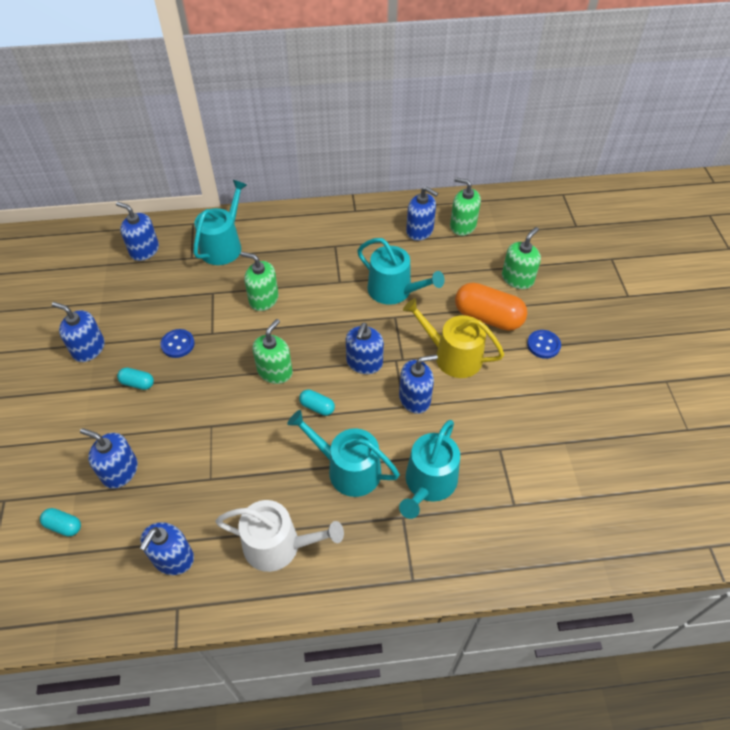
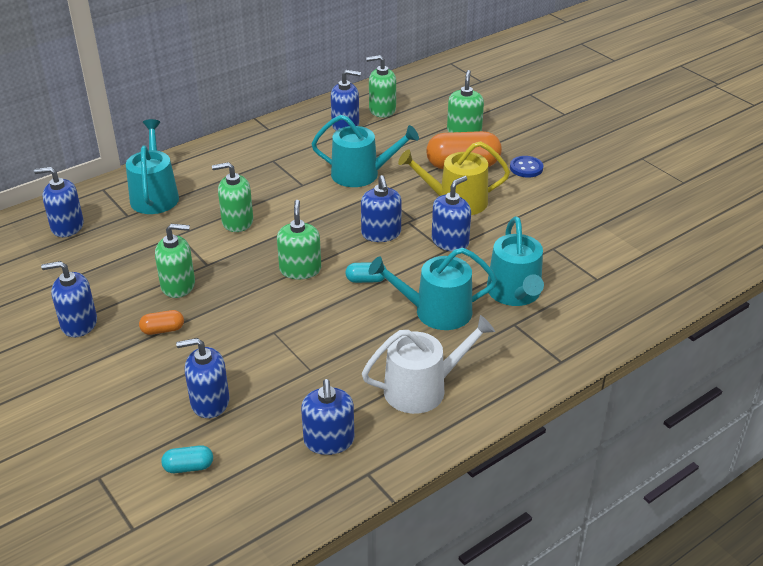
camera: 30 degrees left, 15 degrees down
(137, 383) = (163, 330): turquoise capsule -> orange capsule
(178, 344) = (178, 285): blue button -> green soap dispenser

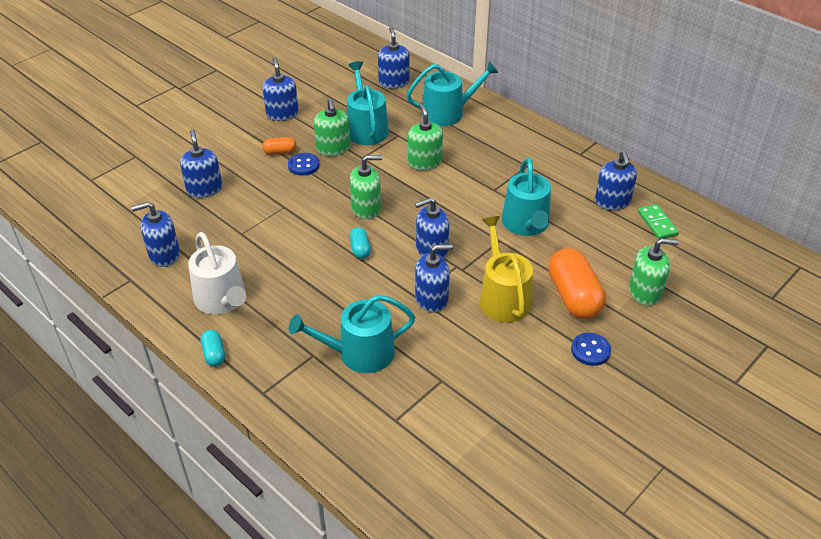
camera: 80 degrees right, 5 degrees up
(163, 330) = (280, 152): orange capsule -> orange capsule turned 75 degrees counterclockwise
(188, 467) = (141, 192): turquoise capsule -> turquoise capsule (214, 354)
(200, 311) = (303, 165): none -> blue button
(382, 110) = (657, 223): green soap dispenser -> green domino
(436, 311) = (323, 299): turquoise watering can -> turquoise watering can (366, 128)
(450, 241) = (432, 299): blue soap dispenser -> blue soap dispenser turned 45 degrees counterclockwise

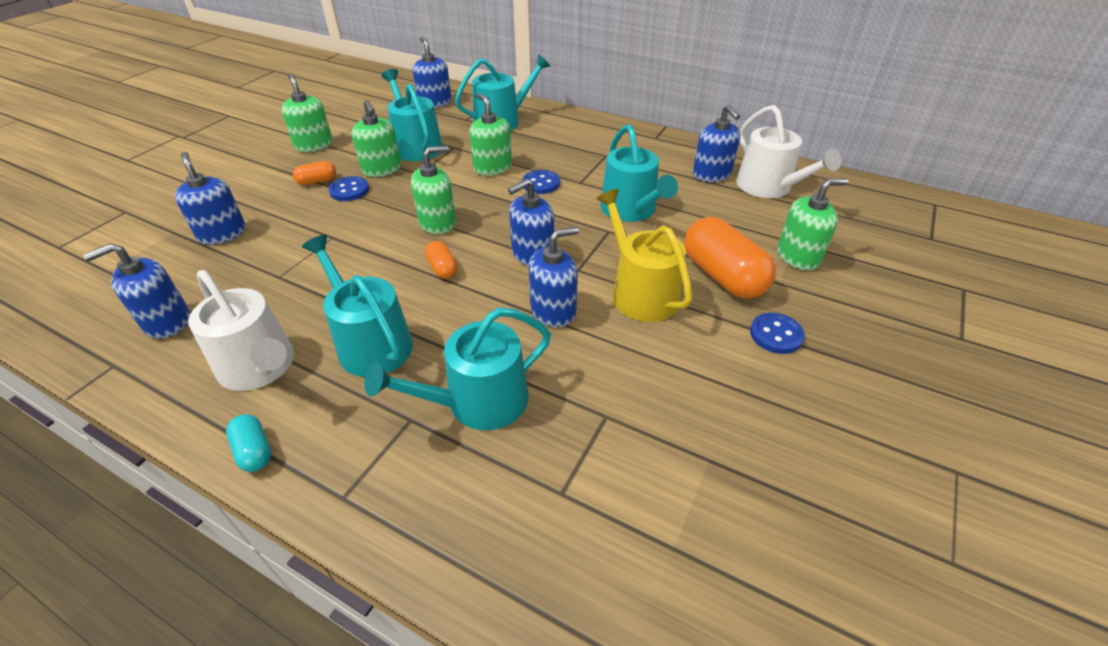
camera: 15 degrees left, 0 degrees up
(282, 114) = (314, 145): blue soap dispenser -> green soap dispenser
(297, 297) = (370, 342): none -> turquoise watering can
(360, 249) = (442, 268): turquoise capsule -> orange capsule
(460, 185) = (541, 183): none -> blue button
(657, 223) = (768, 187): green domino -> white watering can

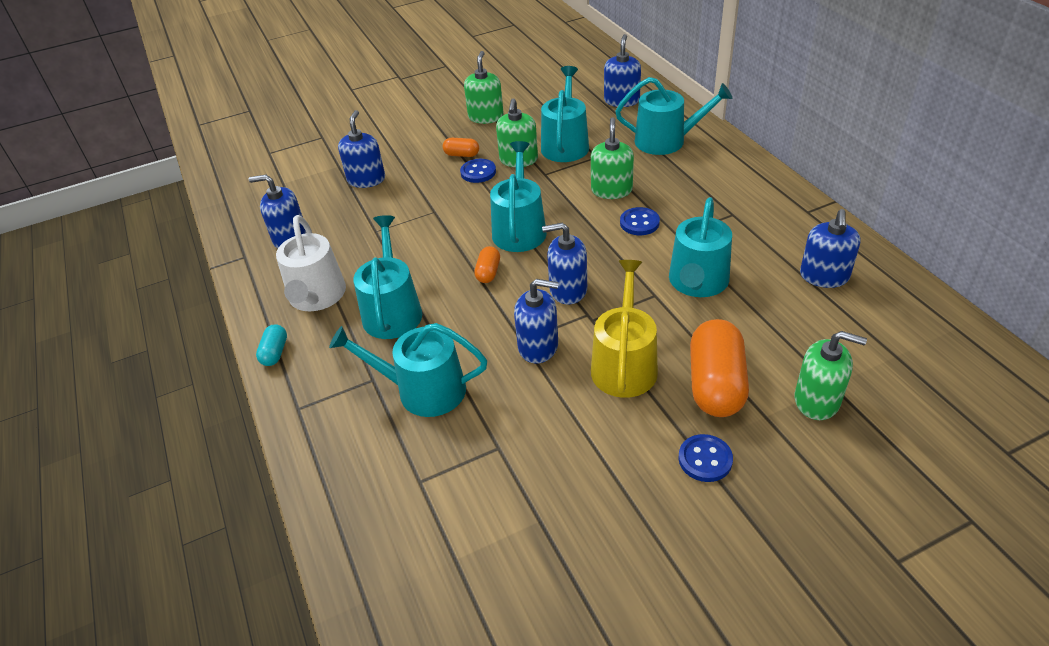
camera: 40 degrees right, 0 degrees up
(438, 223) = (519, 229): green soap dispenser -> turquoise watering can
(768, 187) = (874, 315): white watering can -> none

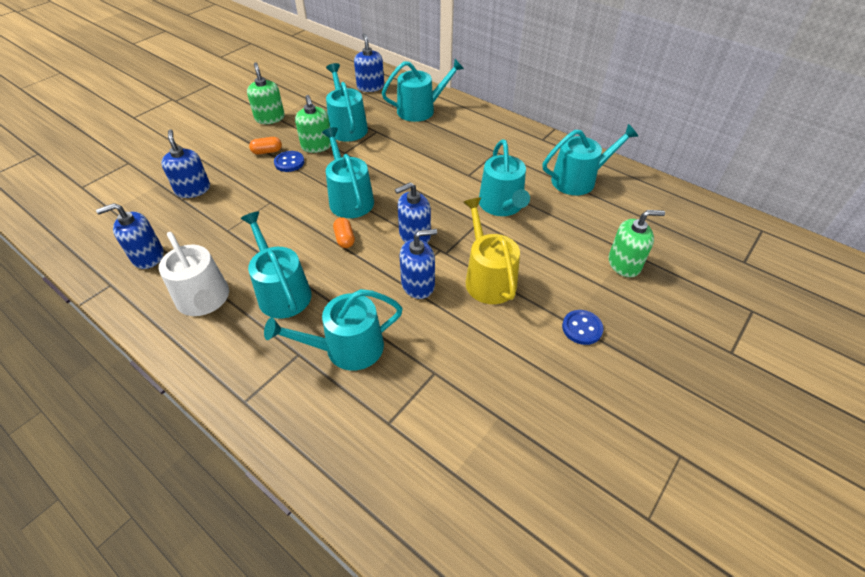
camera: 30 degrees left, 5 degrees up
(275, 352) = (193, 360): turquoise capsule -> none
(611, 190) = (402, 154): green soap dispenser -> none
(639, 223) = (437, 173): blue button -> none
(716, 384) = (557, 273): orange capsule -> none
(824, 276) = (578, 180): blue soap dispenser -> turquoise watering can

